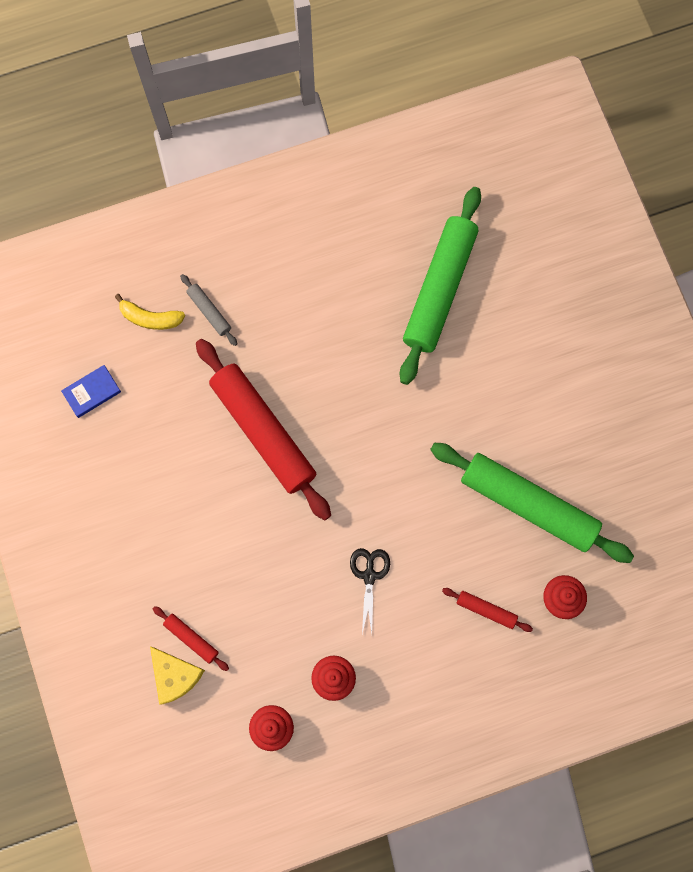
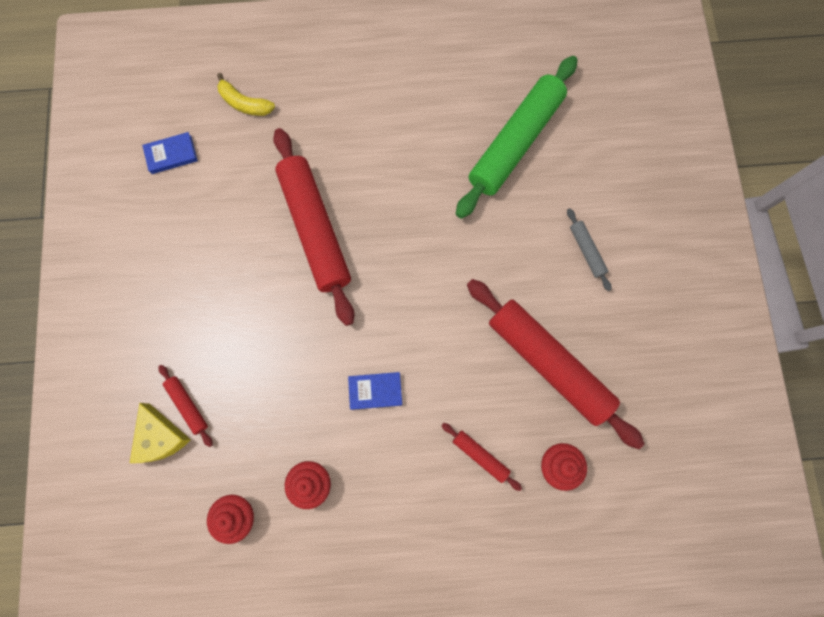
camera: 15 degrees right, 0 degrees up
(209, 311) = (299, 111): grey rolling pin -> grey rolling pin (586, 251)
(369, 576) = (375, 391): black scissors -> blue book
(528, 505) = (548, 363): green rolling pin -> red rolling pin

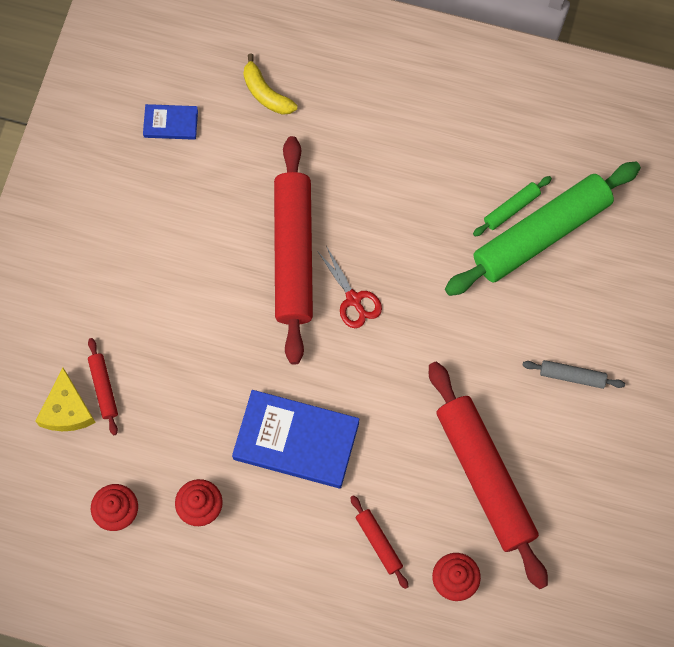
camera: 20 degrees right, 5 degrees down
(375, 391) = (296, 441): blue book -> blue book, size x2.01
(380, 250) = (353, 299): none -> red scissors
(483, 130) = (511, 208): none -> green rolling pin
(586, 251) = (572, 376): grey rolling pin -> grey rolling pin turned 75 degrees counterclockwise

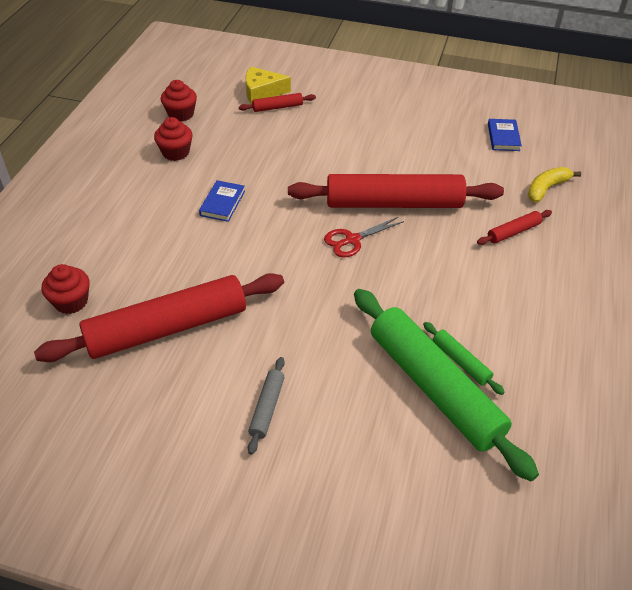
camera: 90 degrees right, 25 degrees down
(296, 441) = (222, 203): blue book -> blue book, size x0.50
(379, 543) = (121, 251): red rolling pin -> red rolling pin (513, 232)

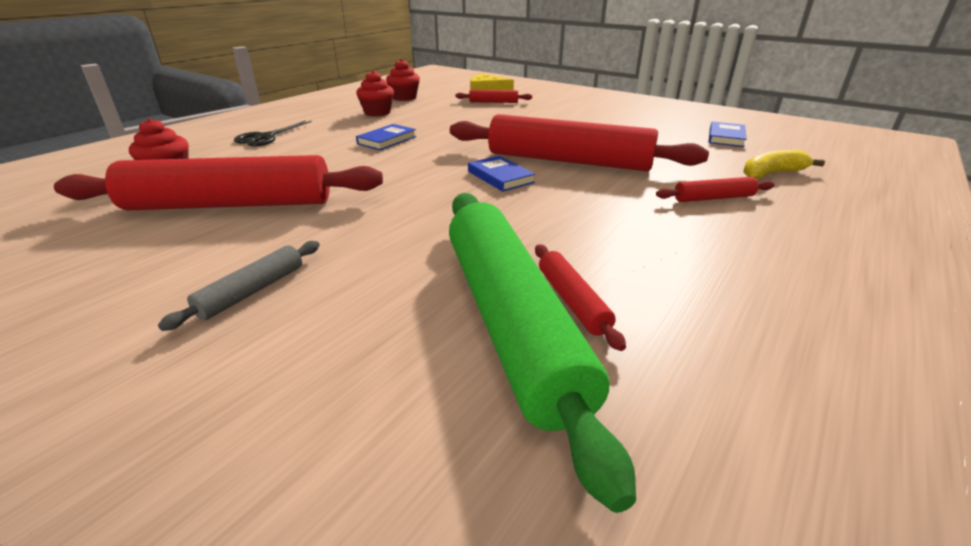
camera: 20 degrees right, 15 degrees down
(103, 223) = (265, 137): none -> black scissors
(352, 240) = (500, 177): red scissors -> blue book
(461, 362) = (572, 301): green rolling pin -> red rolling pin

